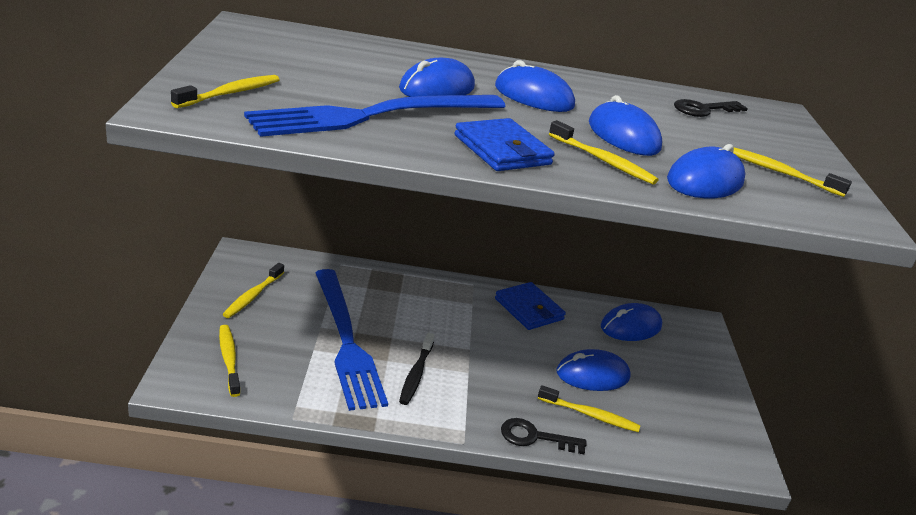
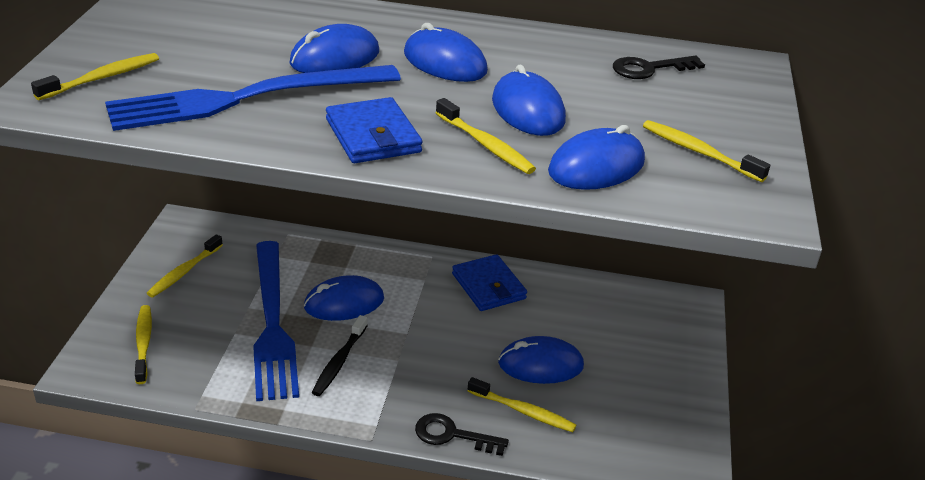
camera: 10 degrees right, 5 degrees up
(630, 326) = (604, 307): blue mouse -> blue mouse (344, 303)

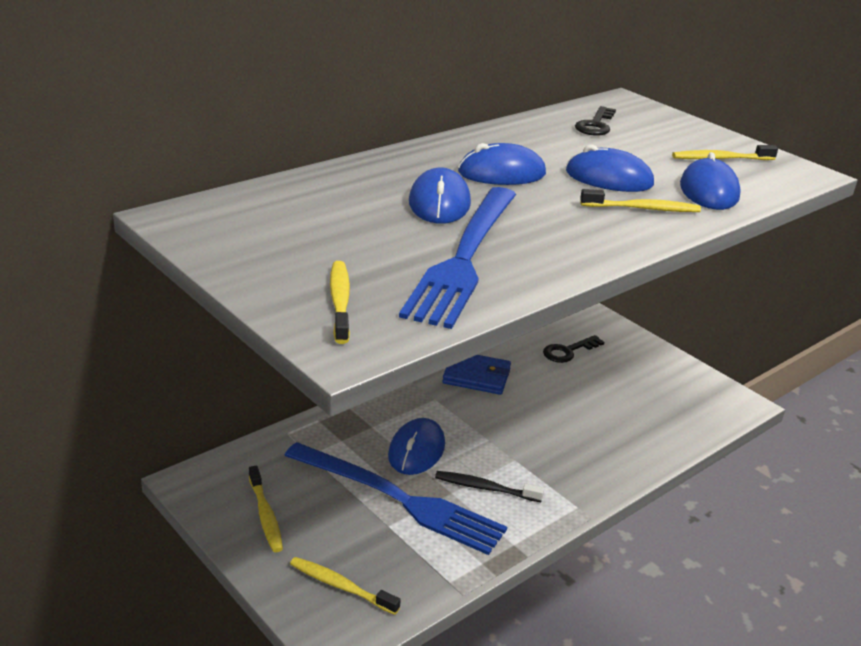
camera: 50 degrees left, 5 degrees down
(339, 361) = (485, 488): black toothbrush -> black toothbrush turned 135 degrees clockwise
(372, 136) = (586, 237): blue wallet -> none
(452, 435) = (621, 477): black key -> black key (568, 351)
(523, 411) = (625, 434): yellow toothbrush -> none
(540, 364) = (585, 401): blue mouse -> none

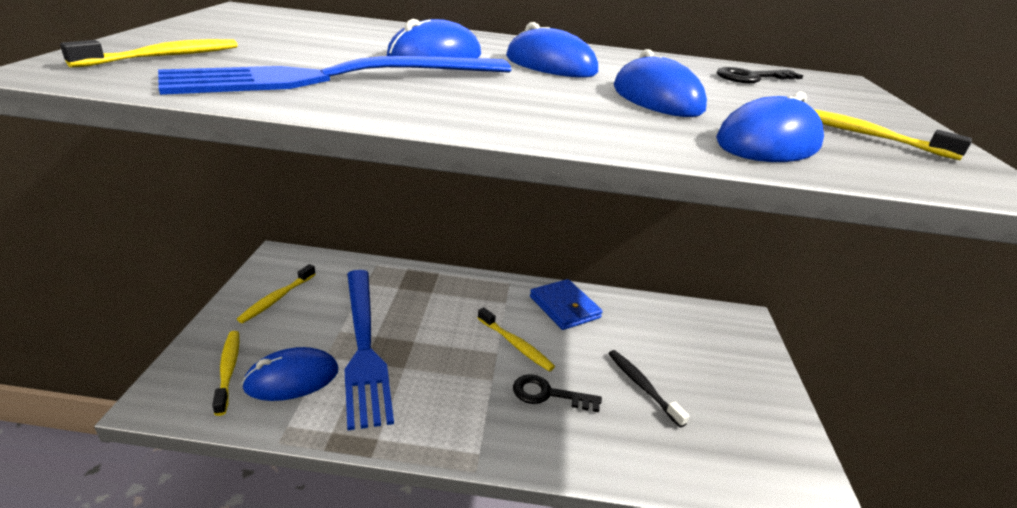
camera: 45 degrees right, 0 degrees up
(416, 450) = (433, 325): blue mouse -> blue mouse (292, 378)
(485, 488) = (433, 383): black toothbrush -> black toothbrush (642, 387)
(568, 351) = (677, 335): black key -> black key (548, 394)
(642, 209) = (629, 121): yellow toothbrush -> yellow toothbrush (515, 344)

